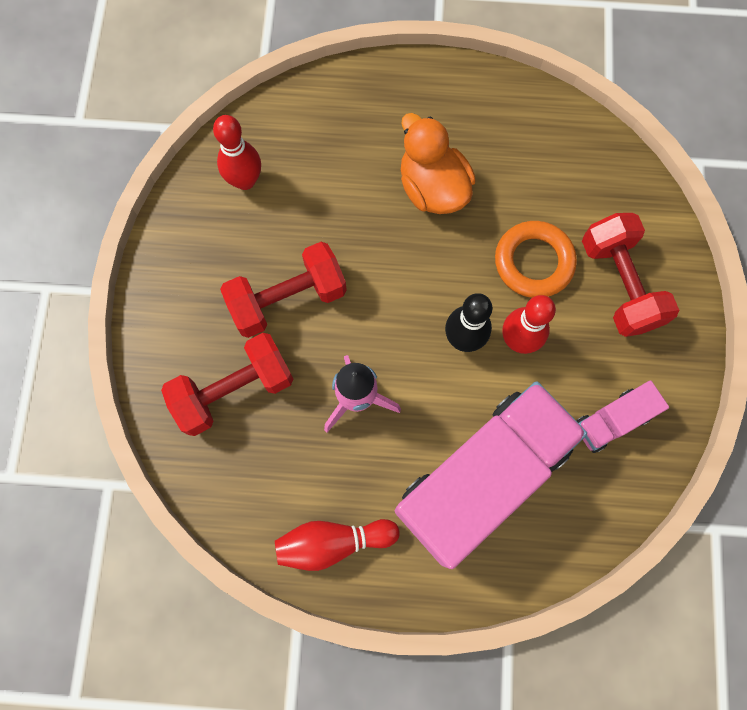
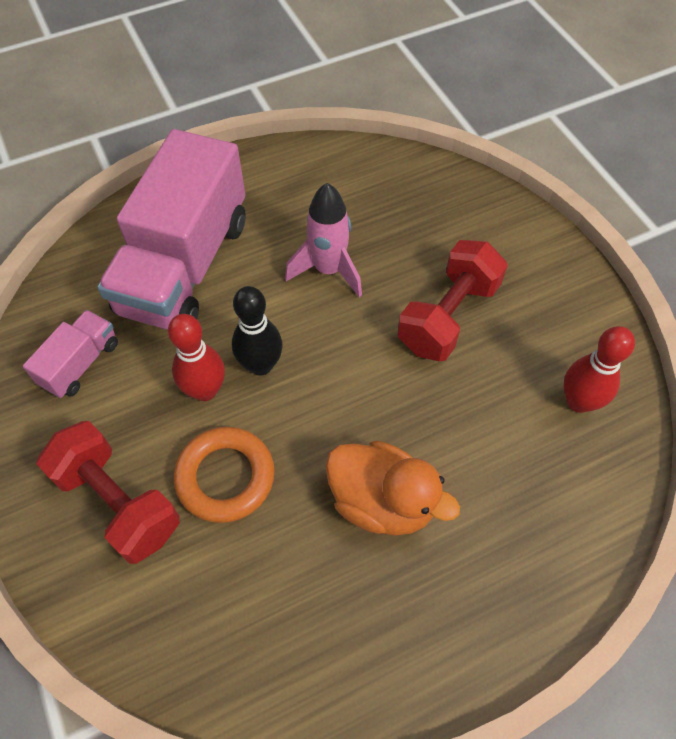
camera: 150 degrees right, 15 degrees down
(234, 390) = (436, 229): red dumbbell -> none
(333, 542) = (283, 174): red bowling pin -> none

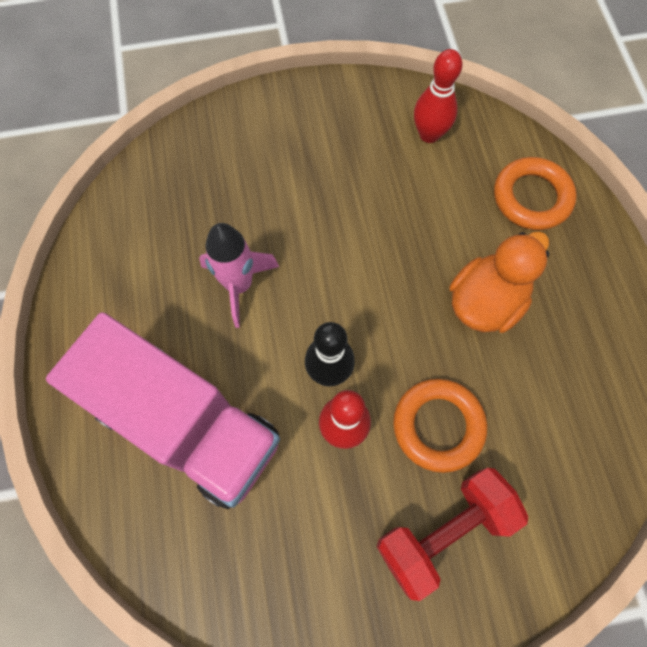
camera: 75 degrees left, 10 degrees up
(80, 364) = (277, 554): pink truck -> none
(448, 316) = (323, 200): red dumbbell -> none
(541, 533) = (531, 197): none -> orange ring

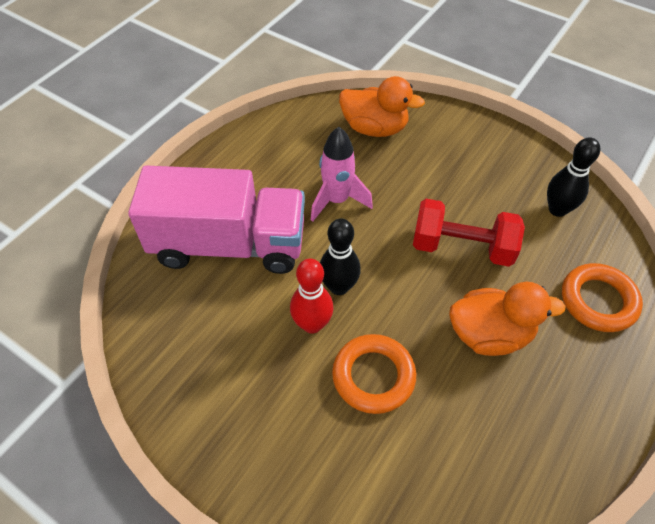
camera: 45 degrees right, 15 degrees down
(185, 423) = (229, 245): pink truck -> pink truck turned 75 degrees counterclockwise
(195, 176) = (374, 128): none -> orange duck
(429, 134) = (557, 209): red bowling pin -> black bowling pin
(443, 531) = (308, 438): red dumbbell -> red dumbbell (462, 247)

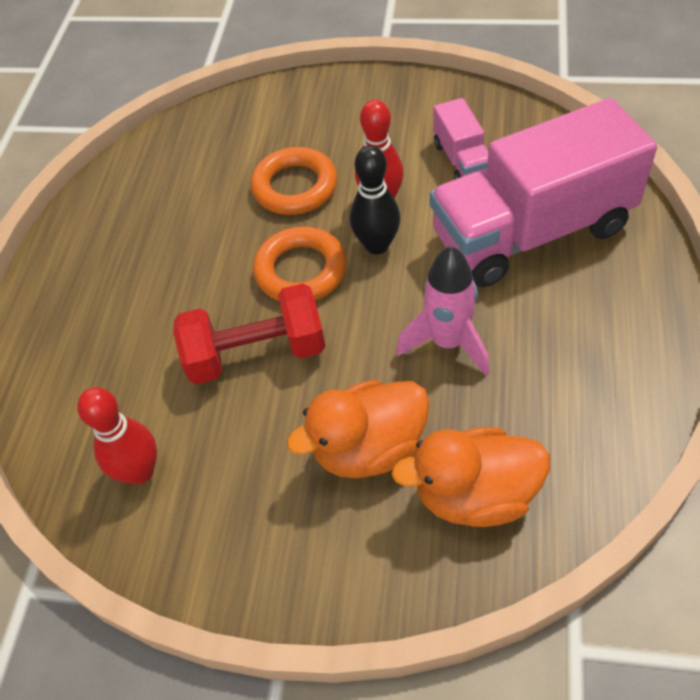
camera: 160 degrees right, 0 degrees up
(224, 330) = (462, 160): none -> pink truck
(490, 334) = (192, 270): orange duck -> orange duck (369, 448)
(557, 209) = (140, 471): black bowling pin -> red bowling pin
(598, 301) = (74, 360): orange ring -> orange ring (301, 271)

